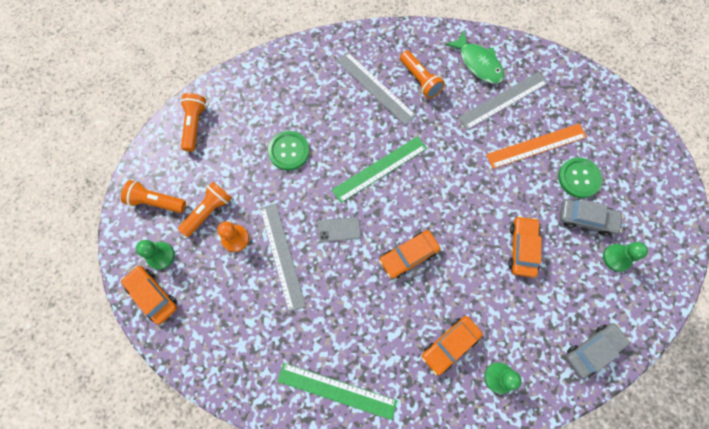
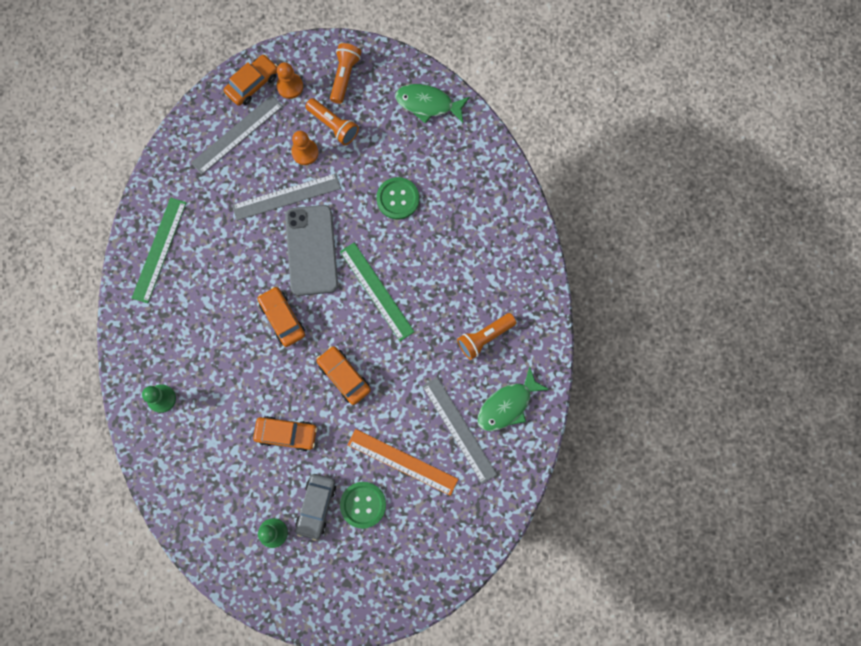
camera: 90 degrees right, 5 degrees up
(161, 256) = (290, 86): green pawn -> orange pawn
(194, 125) = (428, 104): orange flashlight -> green fish
(339, 229) = (311, 250): grey phone -> grey phone, size x2.13
(375, 88) = (474, 288): grey ruler -> grey ruler (237, 134)
(450, 345) = (194, 354): orange car -> orange car (344, 376)
(536, 146) = (402, 462): orange ruler -> orange ruler turned 45 degrees counterclockwise
(592, 350) = (182, 493): grey car -> none

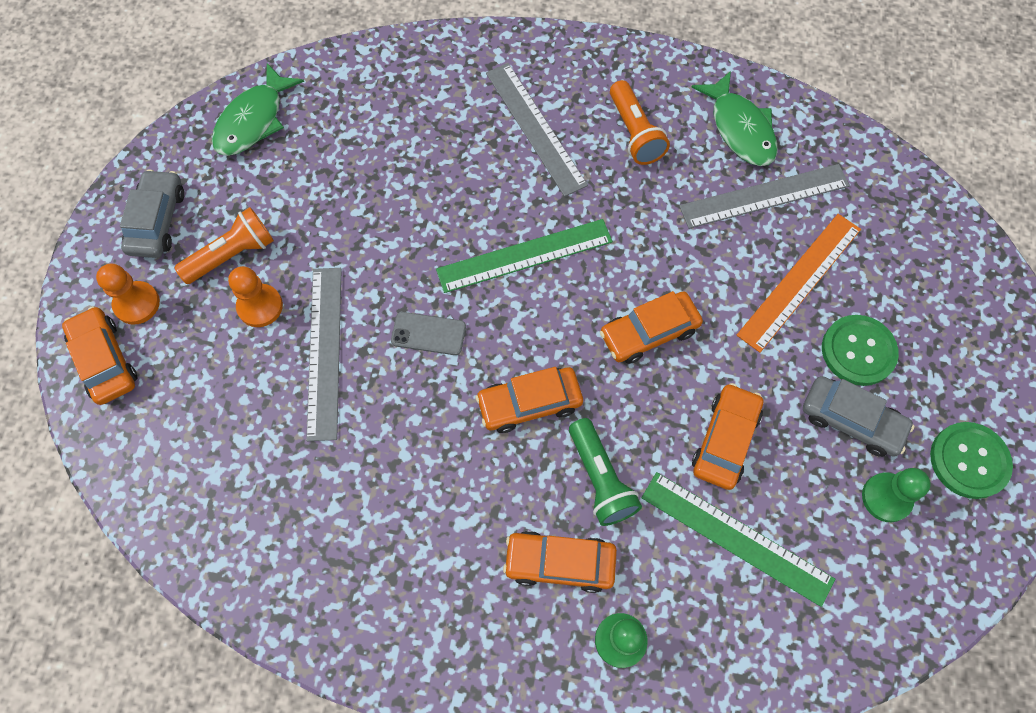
camera: 75 degrees left, 10 degrees down
(159, 250) = (344, 586): green ruler -> green ruler (736, 538)
(195, 357) = (559, 563): none -> orange car
(237, 134) = (184, 405): grey ruler -> grey ruler (535, 128)
(247, 368) = (600, 479): none -> green flashlight
(311, 250) = (428, 334): grey phone -> grey phone, size x0.47
(344, 76) = (157, 221): orange flashlight -> grey car
(398, 199) = (387, 194): green button -> green button (969, 461)

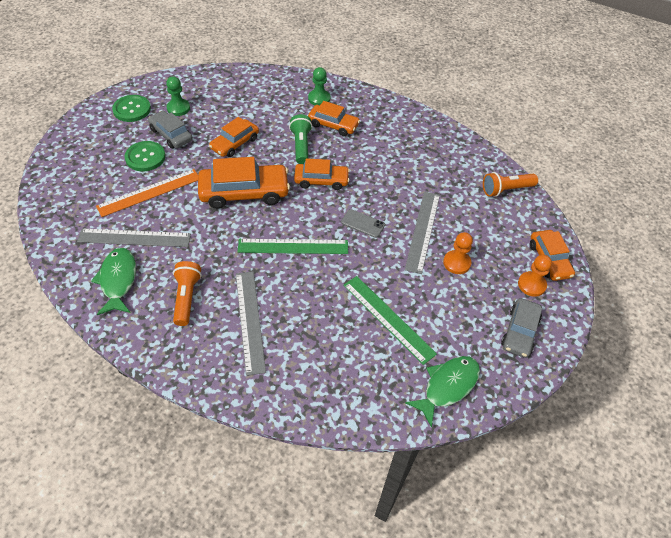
camera: 165 degrees left, 15 degrees down
(232, 255) = (471, 296): orange flashlight -> orange flashlight (506, 190)
(649, 332) = (244, 192): orange car -> orange car, size x1.60
(736, 538) = (252, 113): green ruler -> green ruler (388, 318)

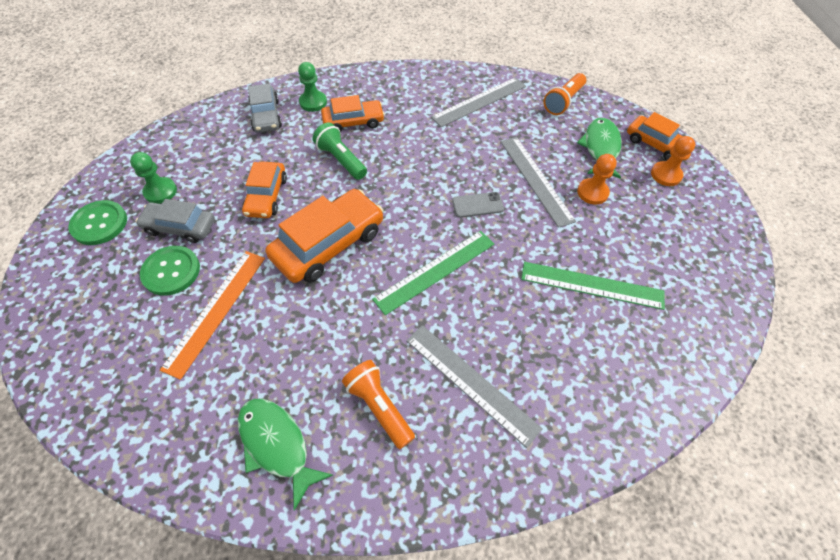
camera: 35 degrees left, 5 degrees up
(134, 238) = (248, 377): grey ruler -> grey ruler (479, 101)
(321, 180) = (396, 185): orange car -> none
(447, 386) = (702, 316): green fish -> green fish (600, 148)
(520, 332) = (700, 223): grey car -> grey car (266, 116)

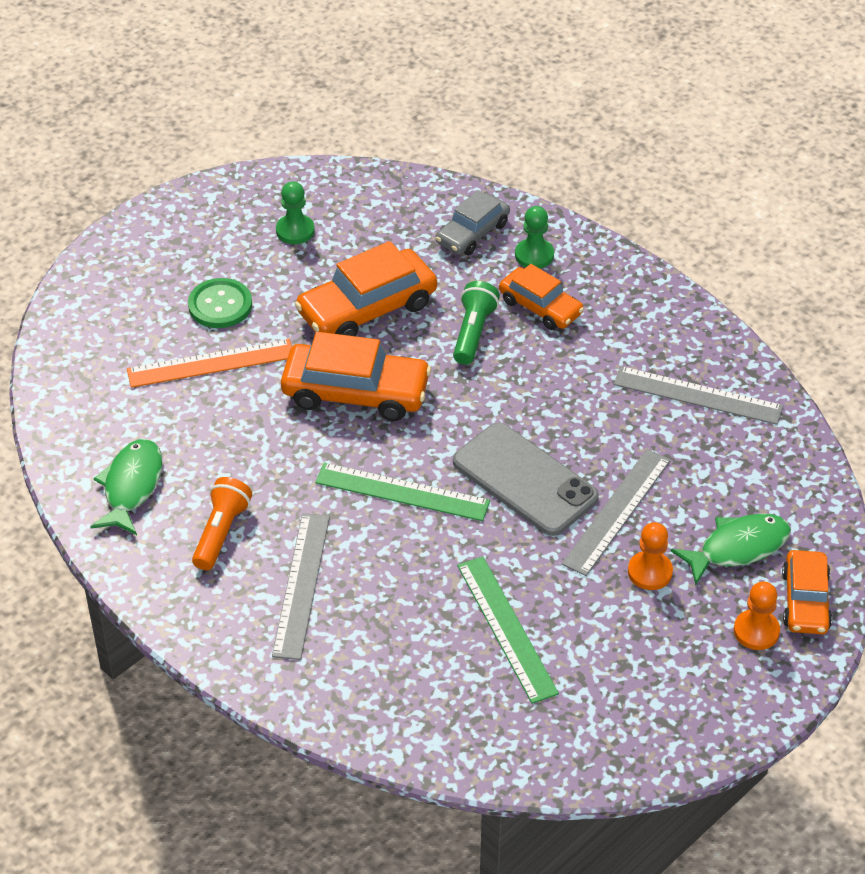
camera: 55 degrees right, 10 degrees down
(99, 224) = (220, 220): green button -> none
(180, 227) = (270, 275): grey car -> none
(266, 196) = (367, 308): orange car -> orange car, size x1.60
(477, 205) = (525, 480): grey phone -> grey phone, size x2.13
(563, 101) = (789, 474): orange flashlight -> none

